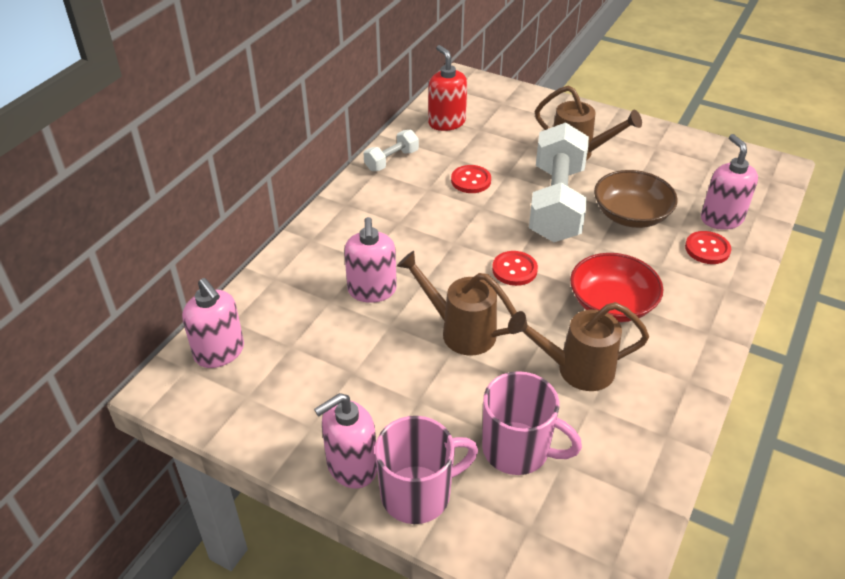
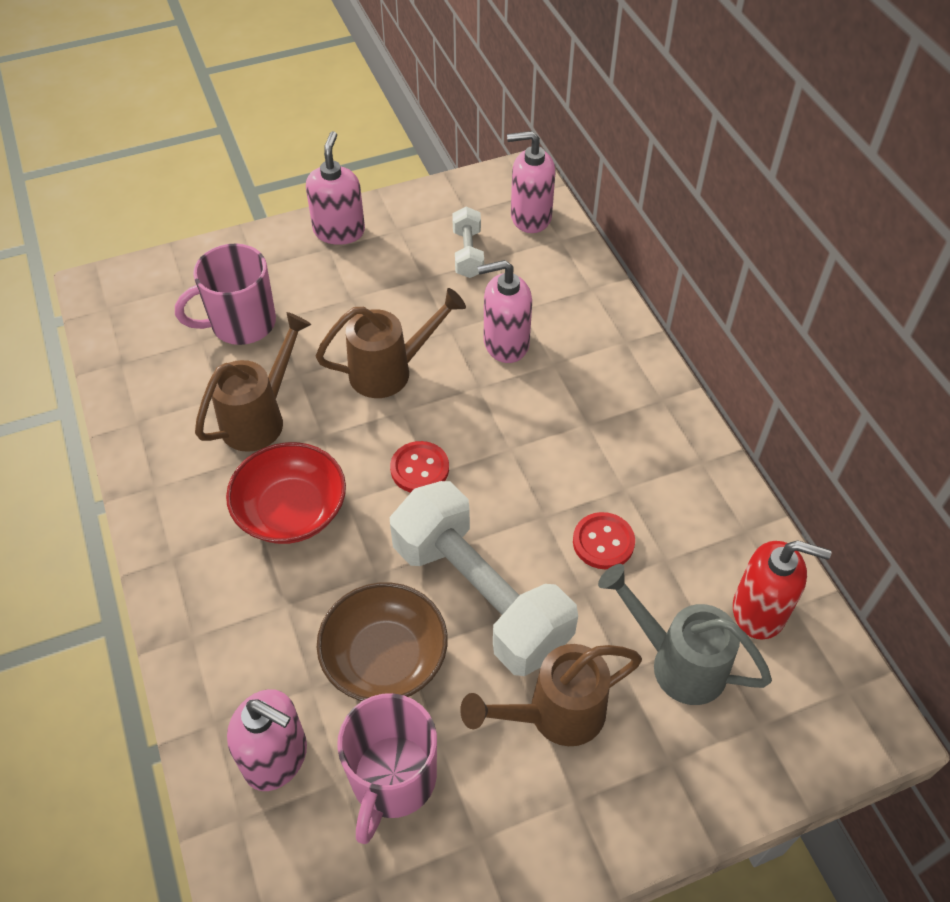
camera: 130 degrees right, 10 degrees up
(372, 290) = (505, 343): pink soap dispenser -> pink soap dispenser turned 45 degrees counterclockwise
(391, 160) = (714, 491): white dumbbell -> white dumbbell (468, 253)
(418, 494) = (277, 250): pink mug -> pink mug (392, 779)
(504, 133) = (676, 662): none -> grey watering can
(707, 249) = (255, 682): red button -> none

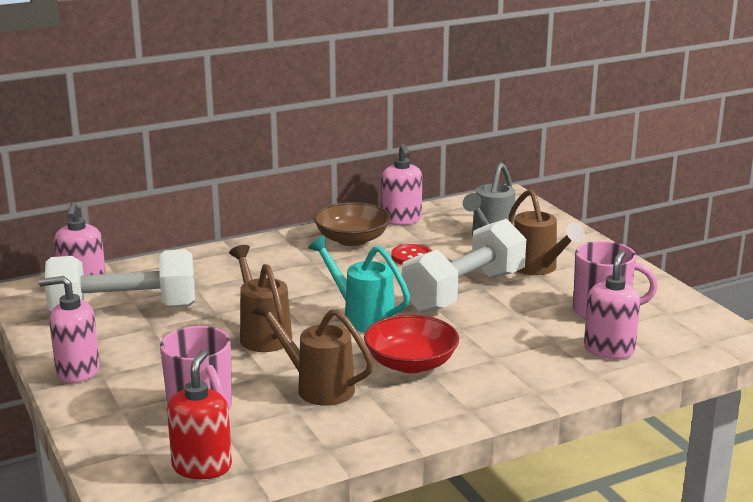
camera: 95 degrees left, 30 degrees down
(385, 657) = (522, 319): brown bowl -> brown bowl (352, 239)
(419, 469) = (362, 317): red button -> turquoise watering can
(468, 253) = (124, 310): white dumbbell -> white dumbbell, size x2.15
(505, 343) = (233, 291): pink soap dispenser -> pink soap dispenser (401, 220)
(759, 611) = (448, 218): red soap dispenser -> red soap dispenser (202, 466)

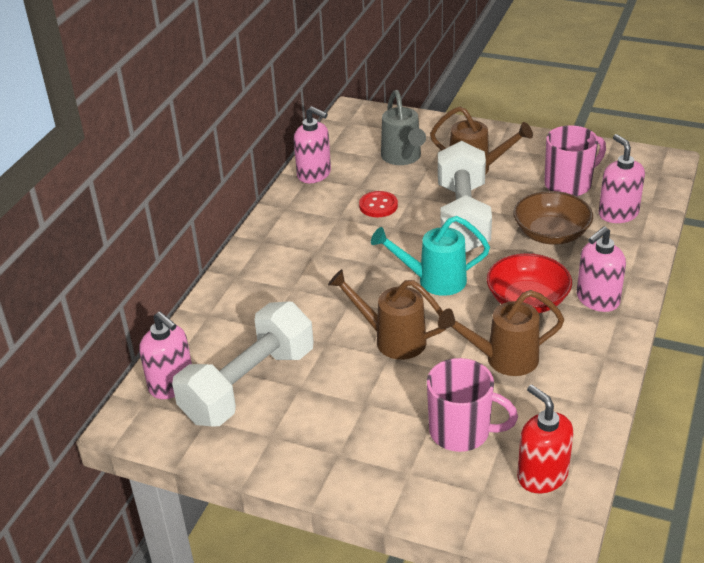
camera: 40 degrees left, 15 degrees up
(77, 371) = (315, 464): pink soap dispenser -> pink soap dispenser (597, 300)
(352, 239) = (309, 213): brown bowl -> brown bowl (551, 233)

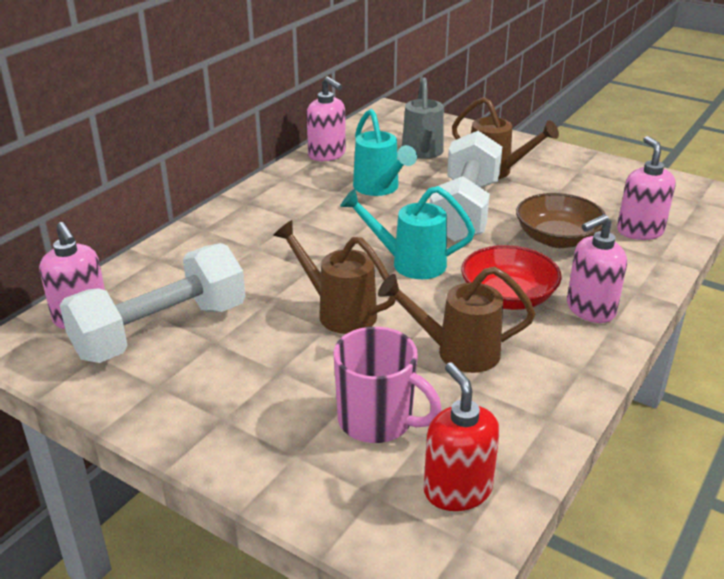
camera: 10 degrees right, 5 degrees down
(378, 206) = (379, 189): red button -> turquoise watering can
(569, 184) = (592, 198): pink mug -> none

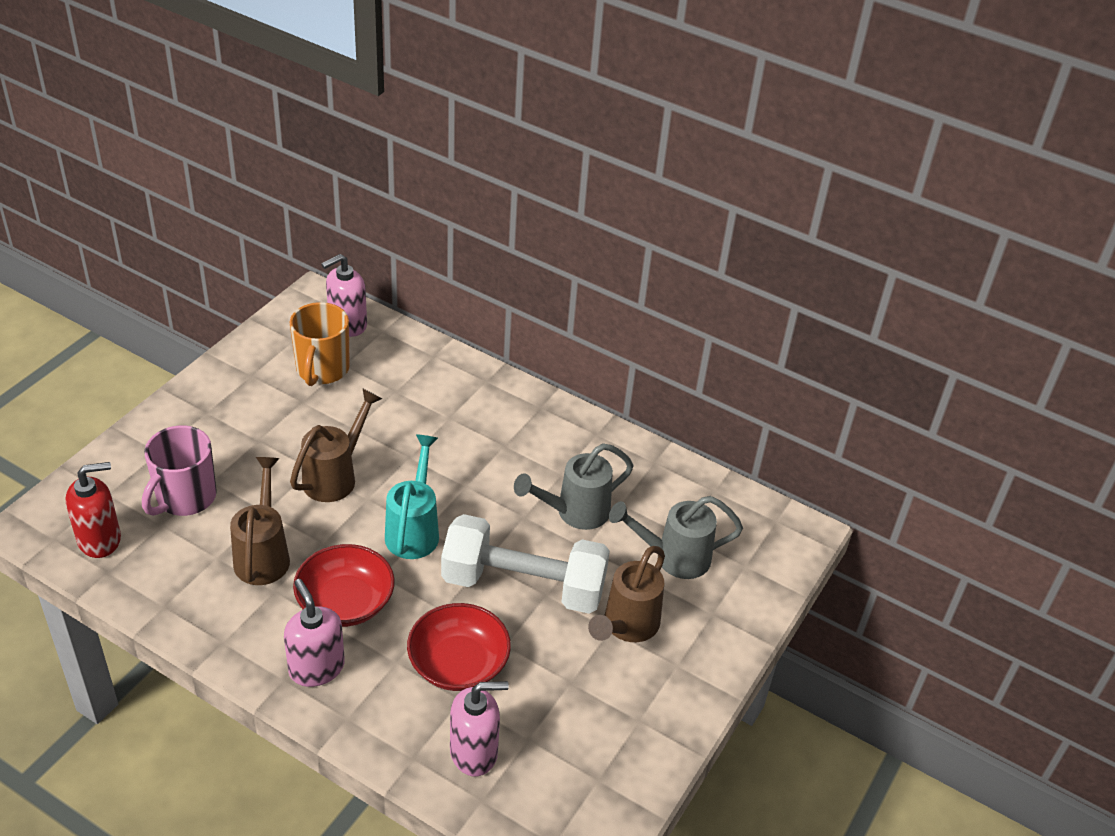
camera: 85 degrees right, 10 degrees up
(161, 331) = (322, 369): white dumbbell -> orange mug
(327, 154) = (659, 468): pink soap dispenser -> none
(379, 189) = (574, 512): turquoise watering can -> grey watering can
(557, 239) = (458, 663): brown bowl -> red bowl

